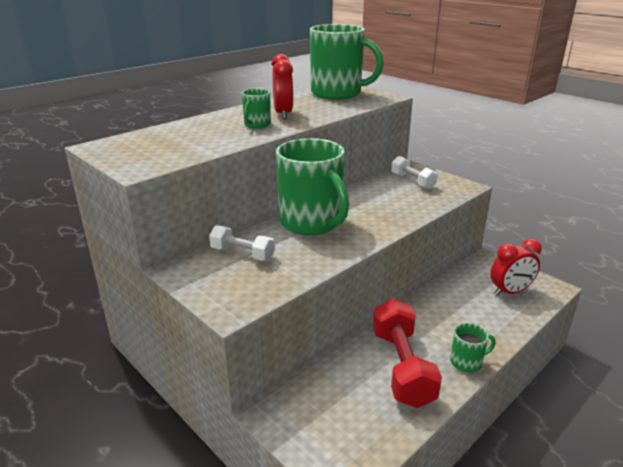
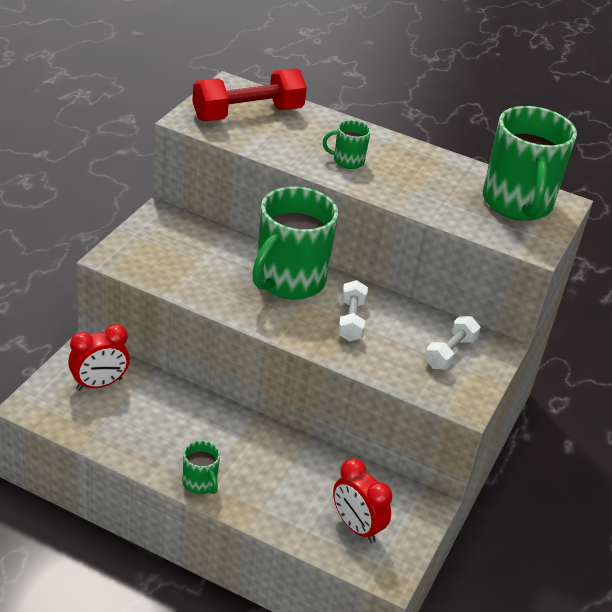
camera: 65 degrees right, 10 degrees up
(242, 254) = (202, 246): white dumbbell -> white dumbbell (351, 321)
(283, 114) = (396, 173): red clock -> red clock (99, 384)
(402, 367) = (174, 432): red dumbbell -> red dumbbell (248, 114)

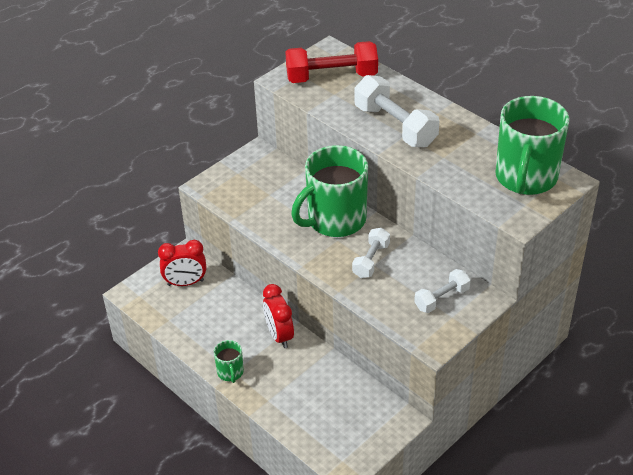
camera: 25 degrees right, 5 degrees up
(347, 161) = (395, 126): green mug -> white dumbbell
(356, 527) = (336, 427): red clock -> red clock (279, 335)

